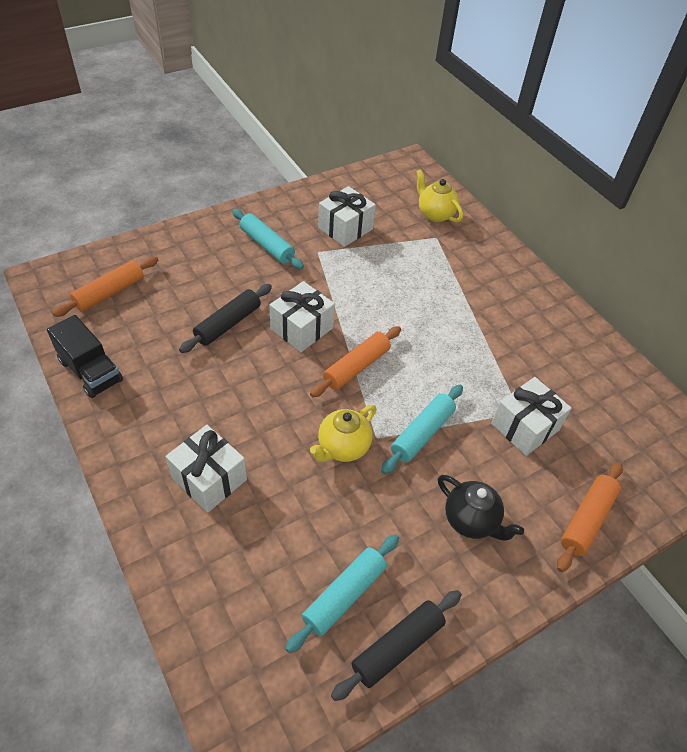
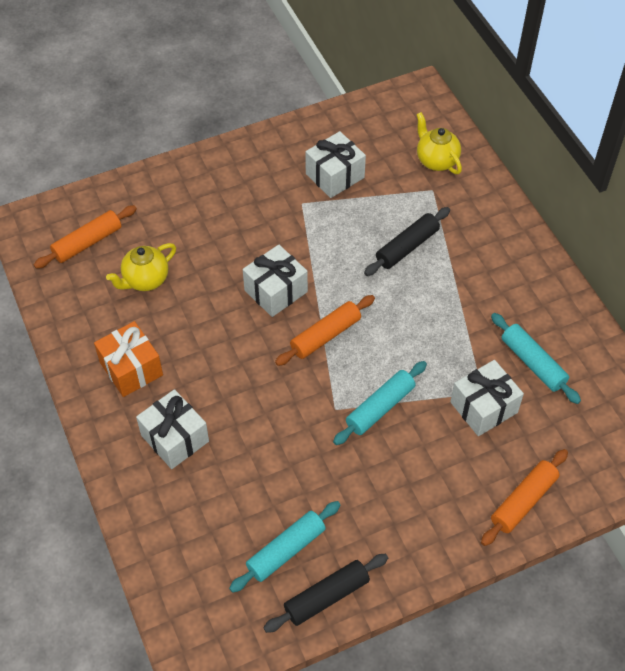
camera: 10 degrees right, 5 degrees up
(91, 371) = (69, 326): black truck -> none
(158, 410) = (131, 369): none -> orange gift
(228, 324) = (202, 282): black rolling pin -> black rolling pin (407, 247)
(267, 245) = (249, 193): turquoise rolling pin -> turquoise rolling pin (533, 363)
(343, 447) = (301, 416): yellow teapot -> yellow teapot (145, 280)
(471, 520) = (412, 494): black teapot -> none

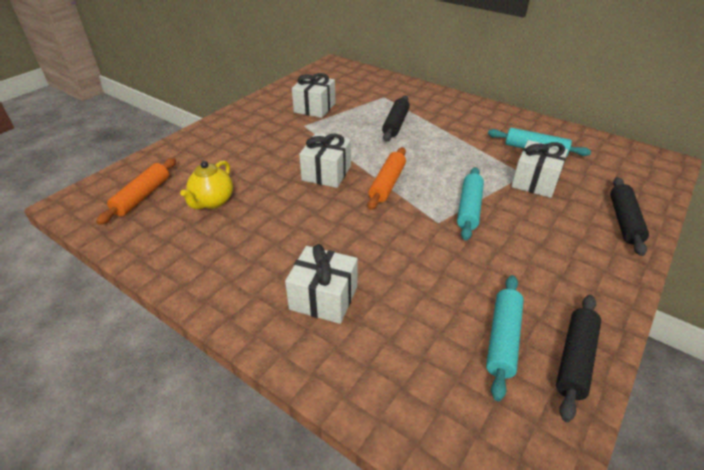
camera: 30 degrees left, 15 degrees down
(131, 369) = (242, 263): orange gift -> none
(436, 160) = (373, 85): yellow teapot -> none
(523, 501) = (624, 221): orange rolling pin -> black rolling pin

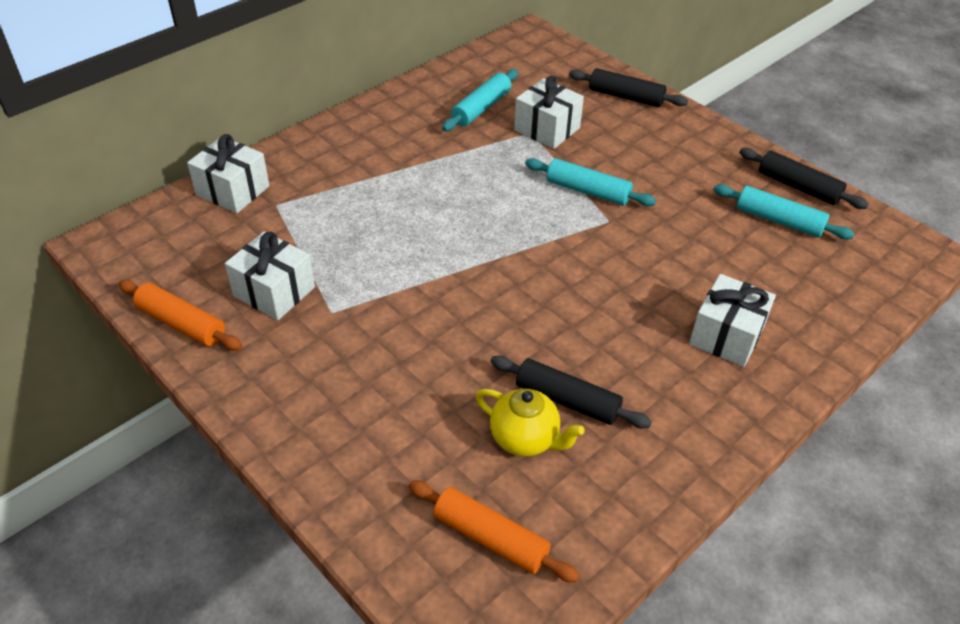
camera: 80 degrees left, 5 degrees up
(326, 173) = (481, 302): white gift -> white gift (233, 190)
(387, 184) = (523, 247): orange rolling pin -> orange rolling pin (181, 323)
(395, 124) = (370, 209): black rolling pin -> black rolling pin (567, 400)

